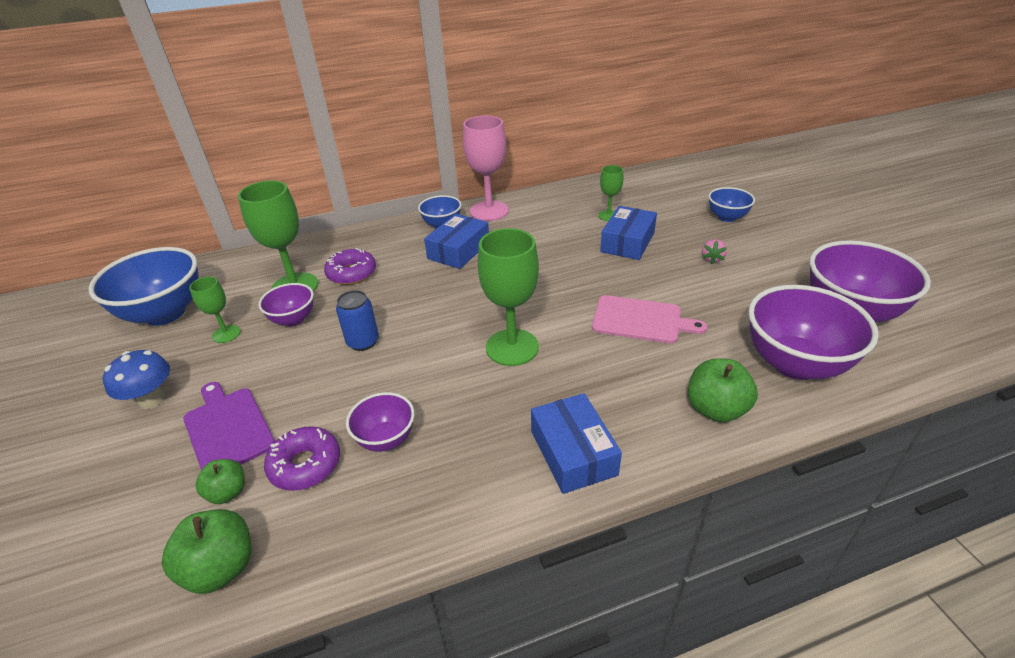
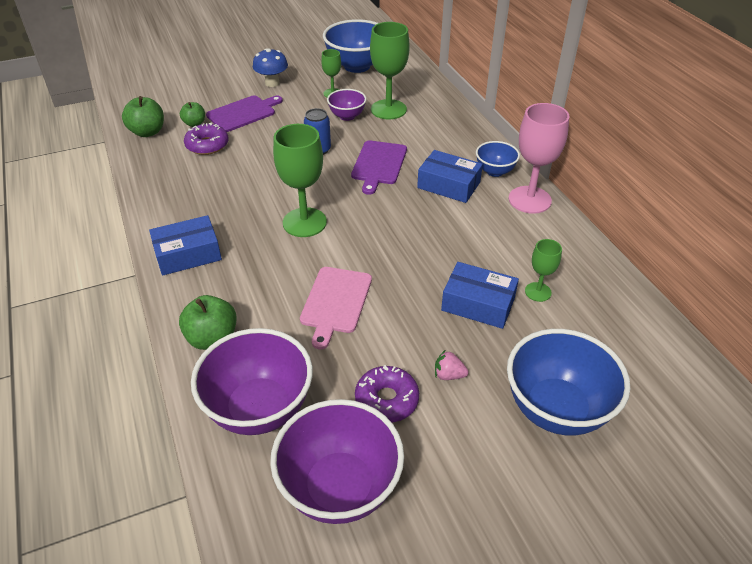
camera: 85 degrees right, 5 degrees up
(352, 273) = (408, 132): purple donut -> purple donut (386, 400)
(386, 439) = (220, 172): purple bowl -> none
(410, 294) = (379, 164): none -> purple cutting board
(727, 217) = (556, 409): blue bowl -> blue bowl, size x1.86

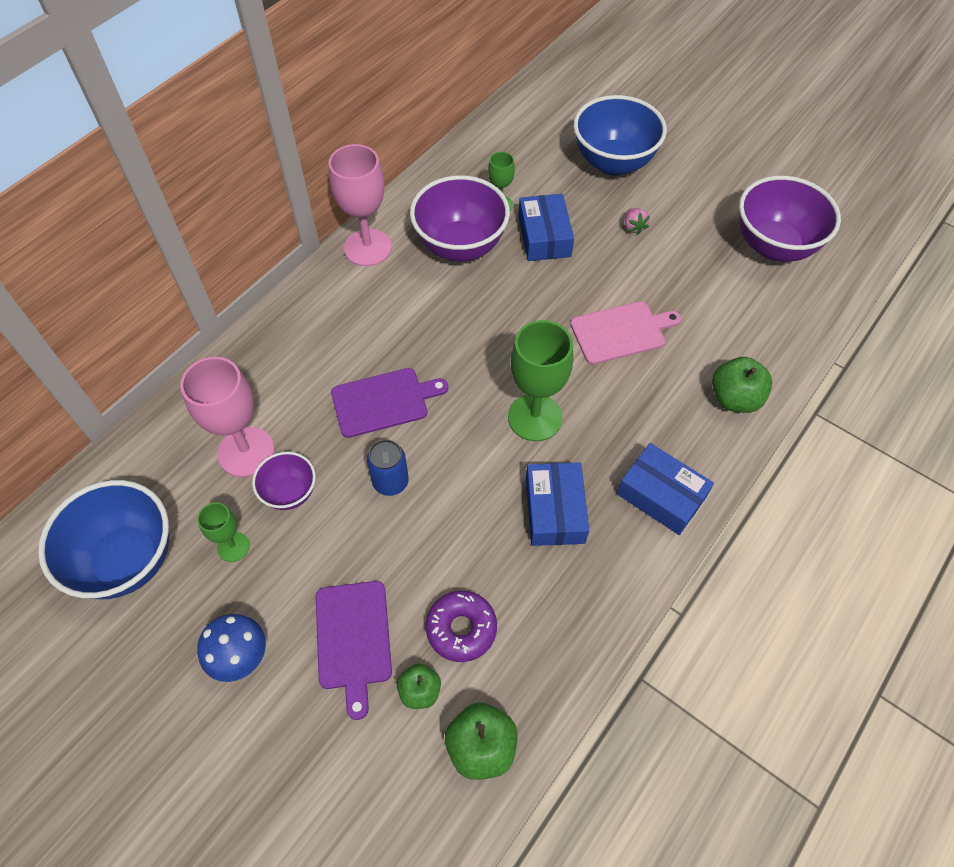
camera: 120 degrees left, 15 degrees up
(243, 113) = (353, 639): purple cutting board -> purple cutting board turned 120 degrees counterclockwise
(259, 409) = (763, 323): purple bowl -> purple bowl (460, 246)
(386, 400) = (687, 252): purple donut -> none
(388, 109) = (246, 452): green goblet -> pink goblet
(448, 185) = (383, 320): blue box -> blue box (555, 510)
(495, 171) = (332, 291): blue bowl -> none

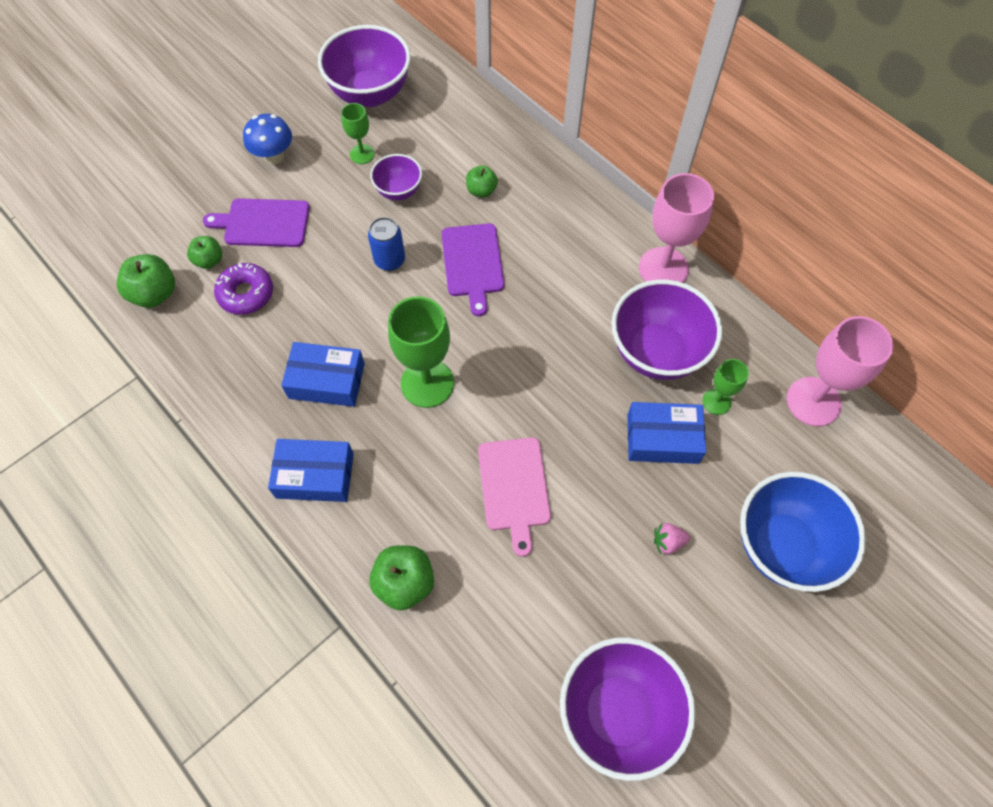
camera: 100 degrees right, 5 degrees up
(127, 560) = (370, 93): blue bowl -> purple bowl
(246, 452) = (445, 164): pink goblet -> pink goblet (813, 401)
(283, 409) = (481, 190): none -> green apple
(661, 495) = (315, 475): blue box -> blue box turned 45 degrees clockwise

